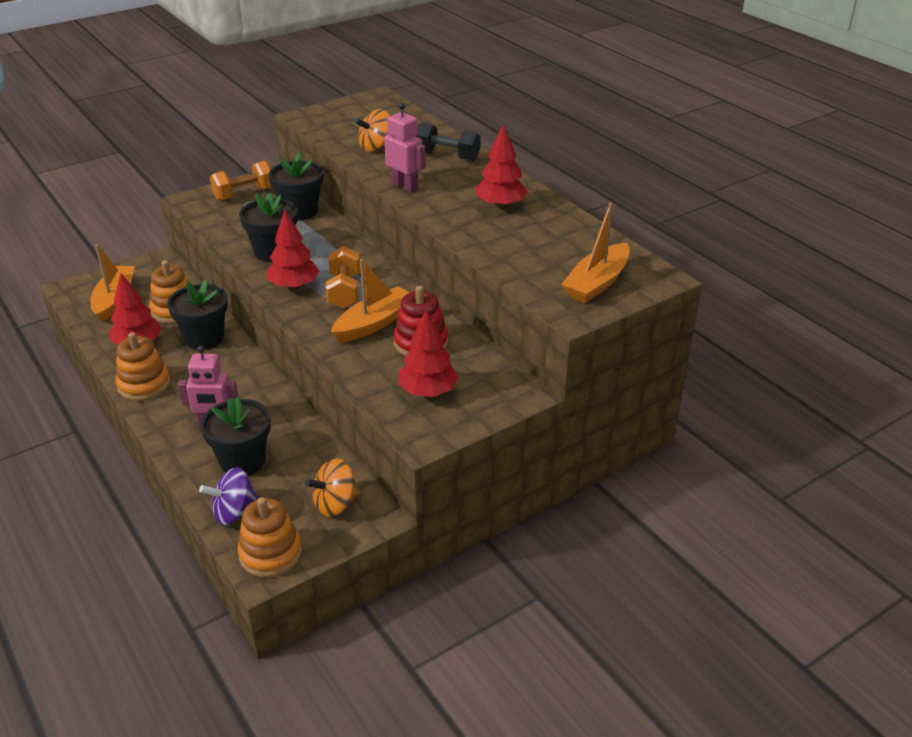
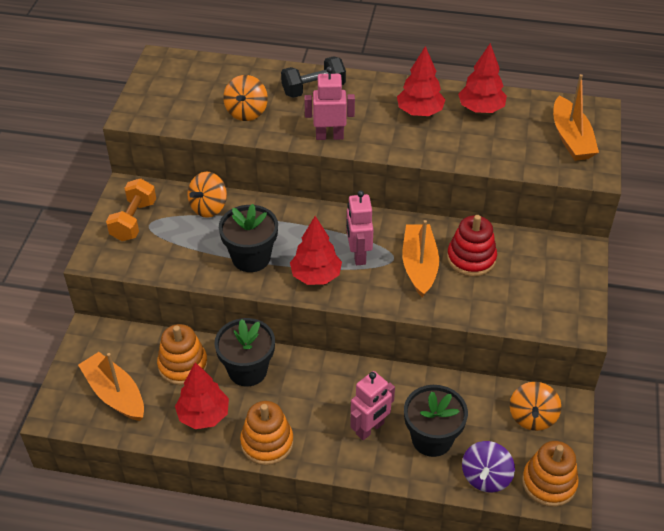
camera: 45 degrees left, 10 degrees up
(300, 211) = (209, 207): black flower pot -> orange spinning top
(344, 291) = (358, 255): orange dumbbell -> pink robot
(428, 391) = (531, 291): red tree -> red tree (481, 109)

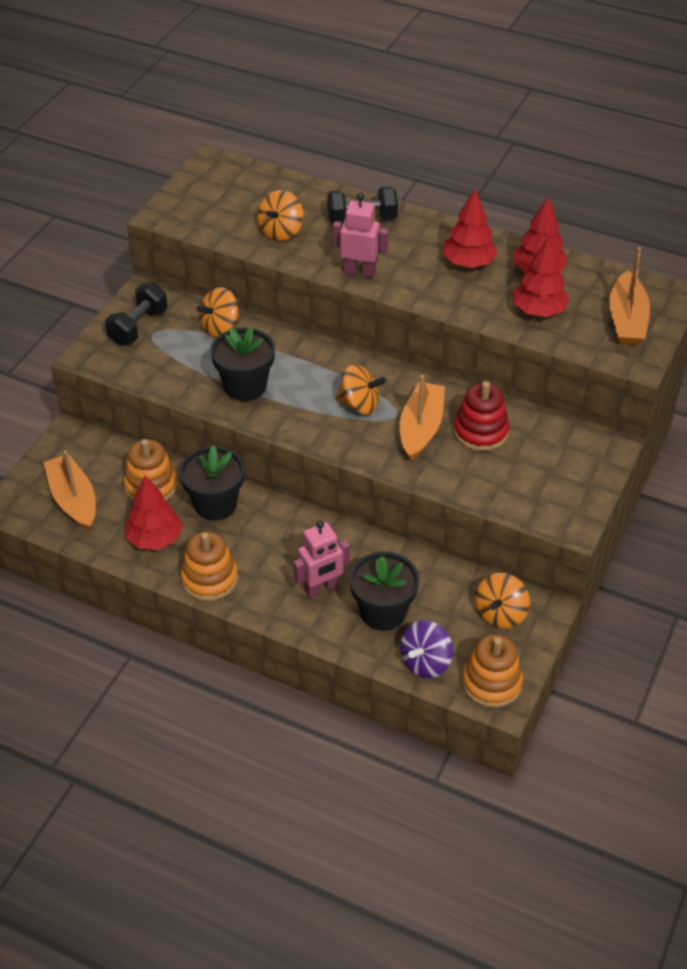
camera: 15 degrees right, 0 degrees up
(134, 221) = (138, 327): orange dumbbell -> black dumbbell
(316, 276) = (306, 417): red tree -> red tree (539, 311)
(358, 255) = (359, 405): pink robot -> orange spinning top

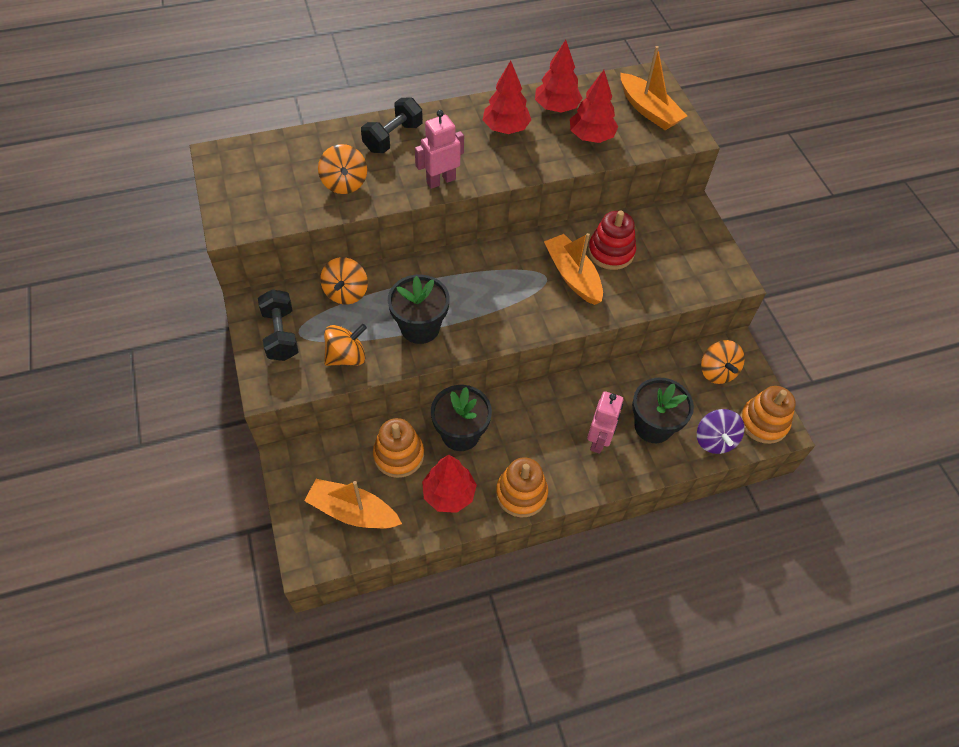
camera: 45 degrees left, 10 degrees up
(359, 405) = (514, 286): orange spinning top -> orange spinning top (346, 356)

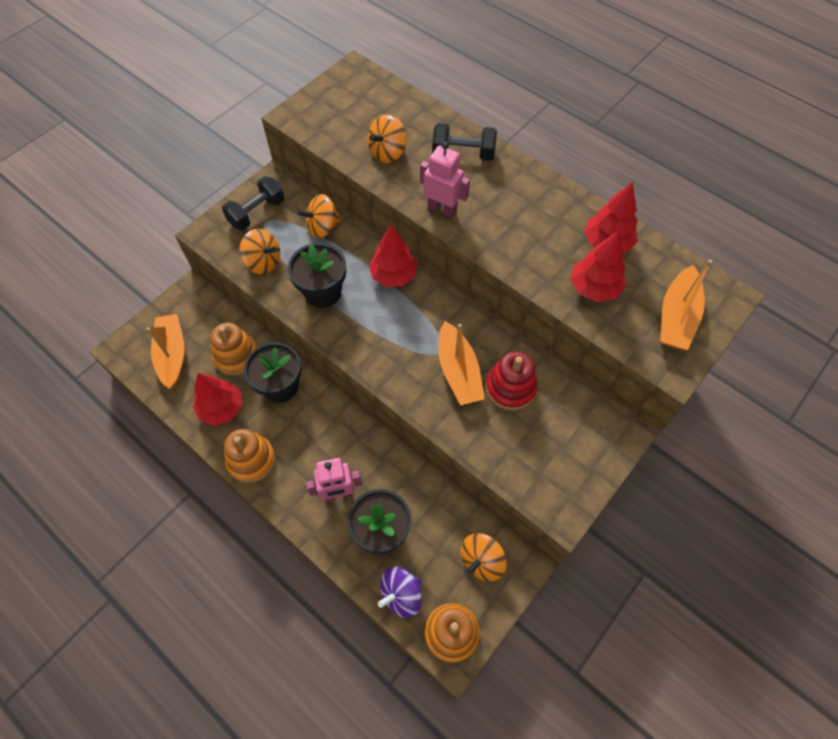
camera: 60 degrees right, 5 degrees up
(506, 128) = (544, 220): red tree -> red tree (393, 275)
(572, 276) = (458, 371): orange boat -> orange boat turned 135 degrees clockwise

